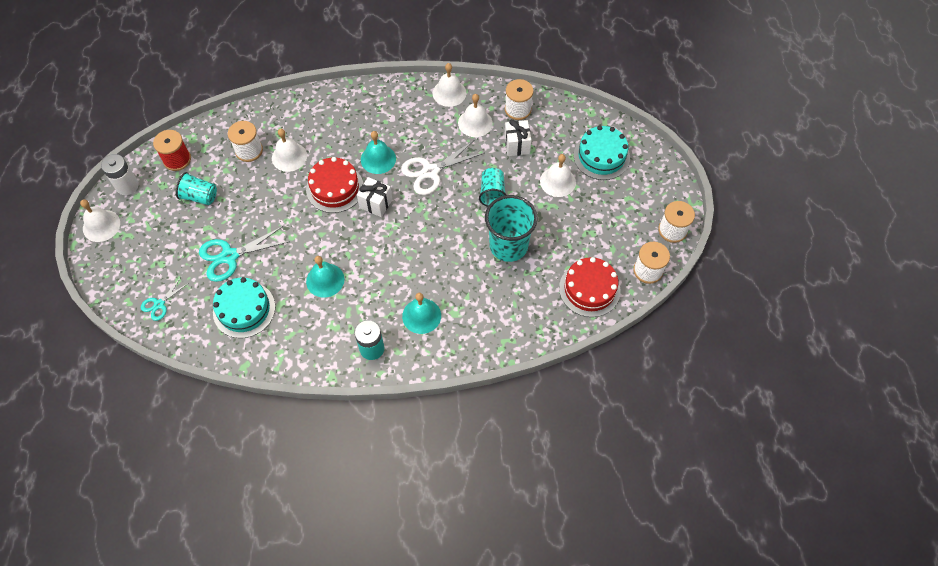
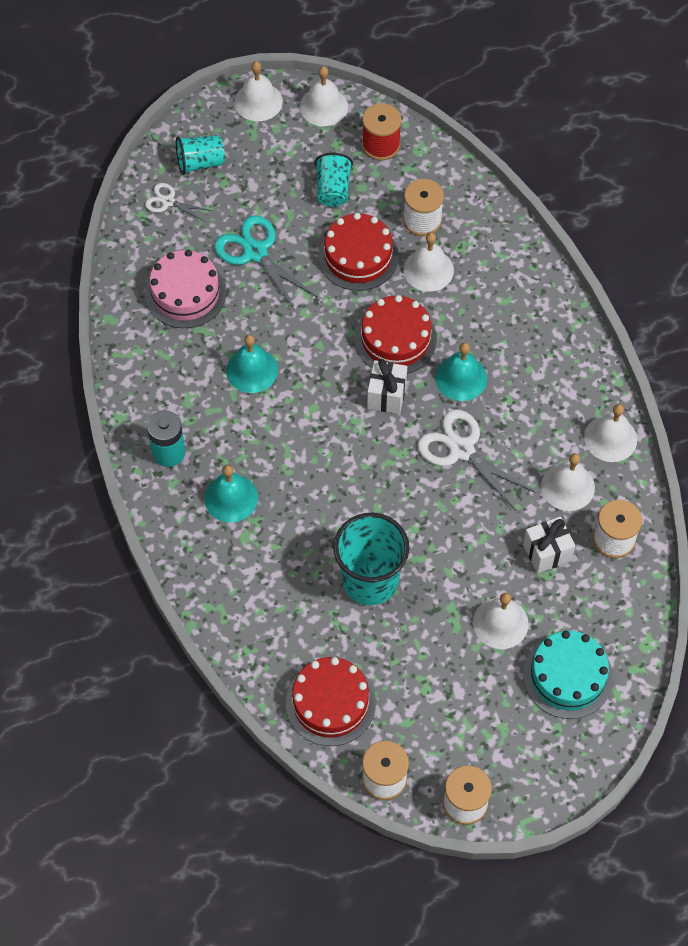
camera: 75 degrees right, 0 degrees up
(127, 186) = (323, 106): white battery -> white bell
(159, 304) = (168, 201): turquoise scissors -> white scissors
(244, 309) = (185, 293): turquoise cake -> pink cake
(261, 194) = (358, 256): none -> red cake
(492, 193) = (450, 539): turquoise cup -> turquoise cup (200, 163)

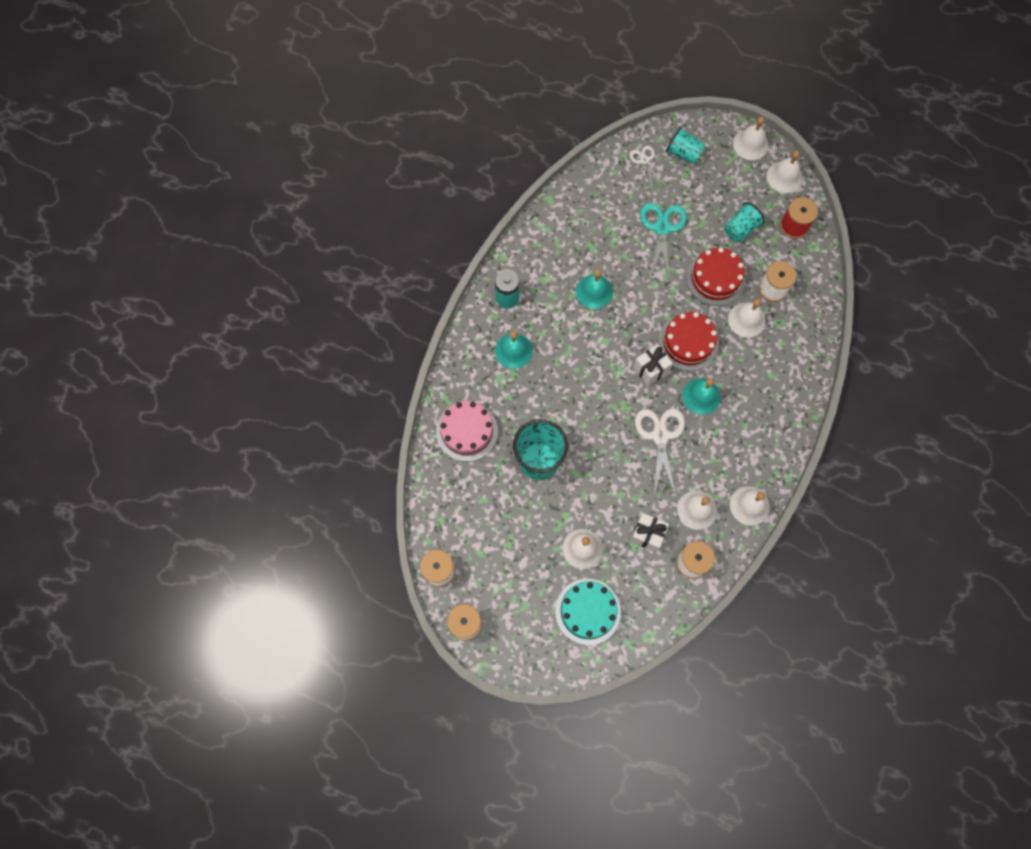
camera: 45 degrees right, 10 degrees up
(185, 293) = (602, 219): pink cake -> pink cake (467, 431)
(330, 702) = (453, 505): red cake -> none

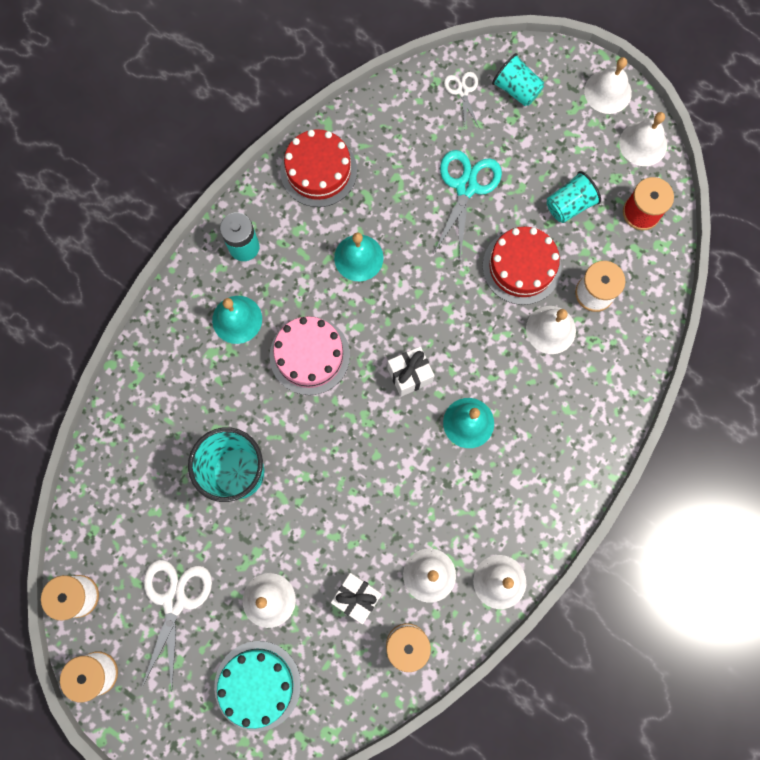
camera: 10 degrees right, 5 degrees up
(467, 431) = (154, 417): pink cake -> pink cake (309, 355)
(660, 436) = (402, 467): white scissors -> white scissors (174, 601)
(688, 342) = (466, 347): red cake -> red cake (318, 171)

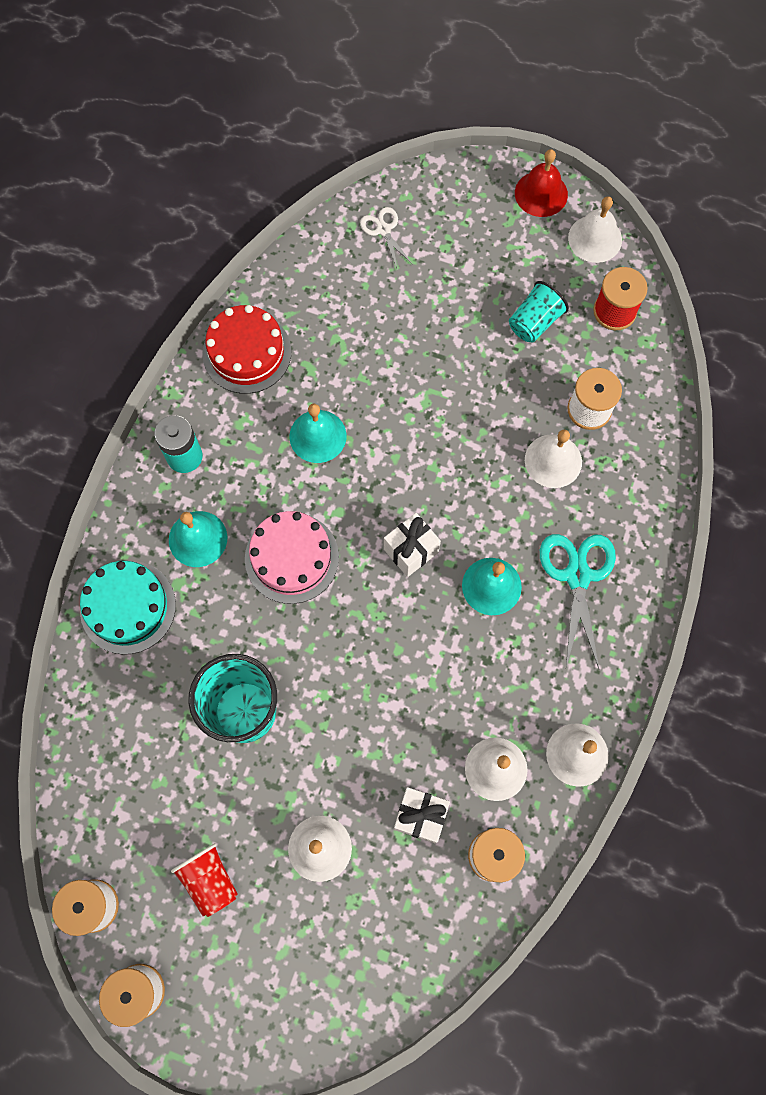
camera: 15 degrees left, 5 degrees down
(174, 601) = (209, 880): white scissors -> red cup
(257, 685) = (333, 951): turquoise cake -> turquoise cake (128, 607)
(466, 187) = (416, 330): turquoise scissors -> turquoise scissors (577, 576)
(516, 89) = (441, 214): turquoise cup -> none
(521, 266) = (501, 401): red cake -> none
(608, 92) = (541, 193): white bell -> red bell

